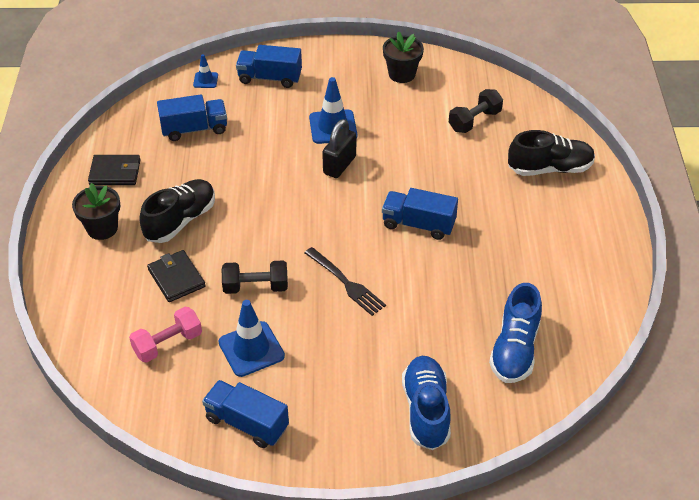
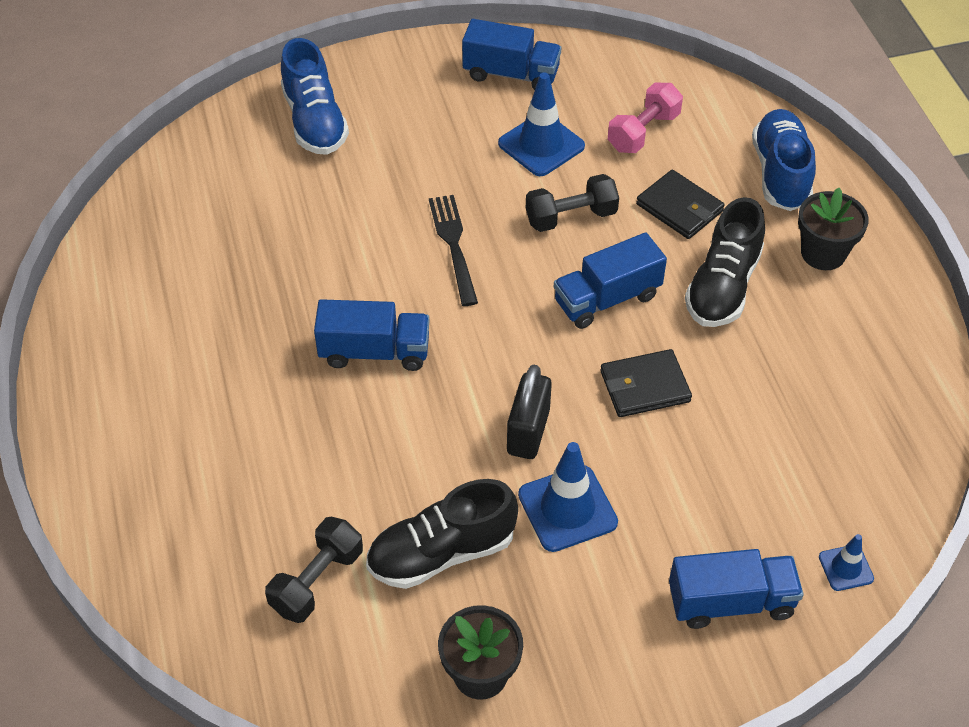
camera: 165 degrees right, 5 degrees up
(115, 172) = (869, 343): black wallet -> black wallet (645, 386)
(194, 129) = (799, 451): blue truck -> blue truck (607, 299)
(346, 283) = (453, 245): black fork -> black fork turned 45 degrees clockwise
(514, 349) = (216, 205): blue shoe -> blue shoe (780, 173)
(550, 168) = (174, 501): black shoe -> black shoe (441, 553)

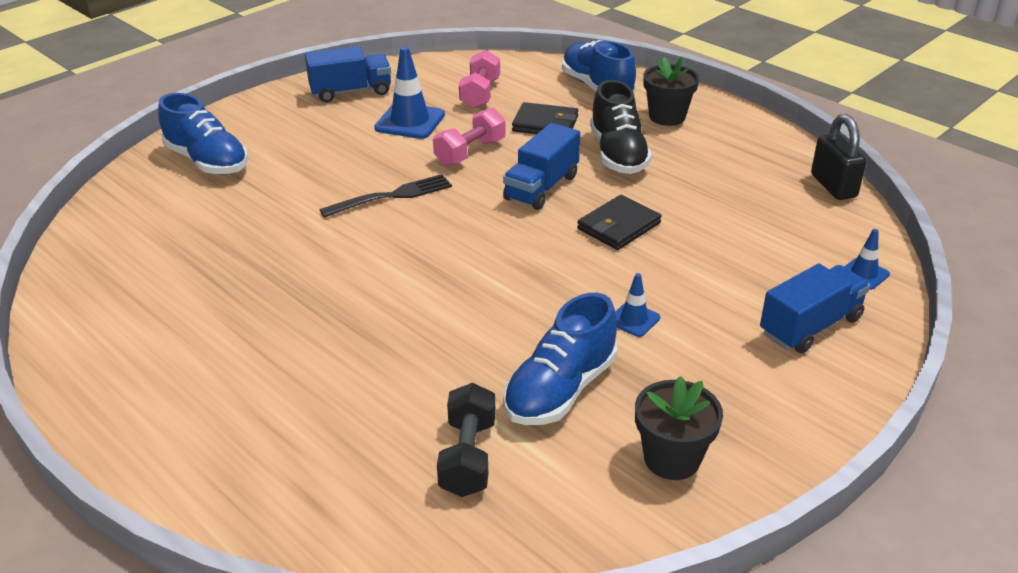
camera: 30 degrees left, 15 degrees down
(374, 352) = (382, 281): blue truck -> none
(441, 553) = (560, 389): black shoe -> blue shoe
(453, 245) = (392, 196): black fork -> black fork turned 105 degrees clockwise
(528, 432) = (557, 284): black padlock -> black padlock (833, 186)
(567, 508) = (634, 319): blue traffic cone -> blue traffic cone, size x0.54
(571, 217) = (470, 152): black dumbbell -> pink dumbbell

